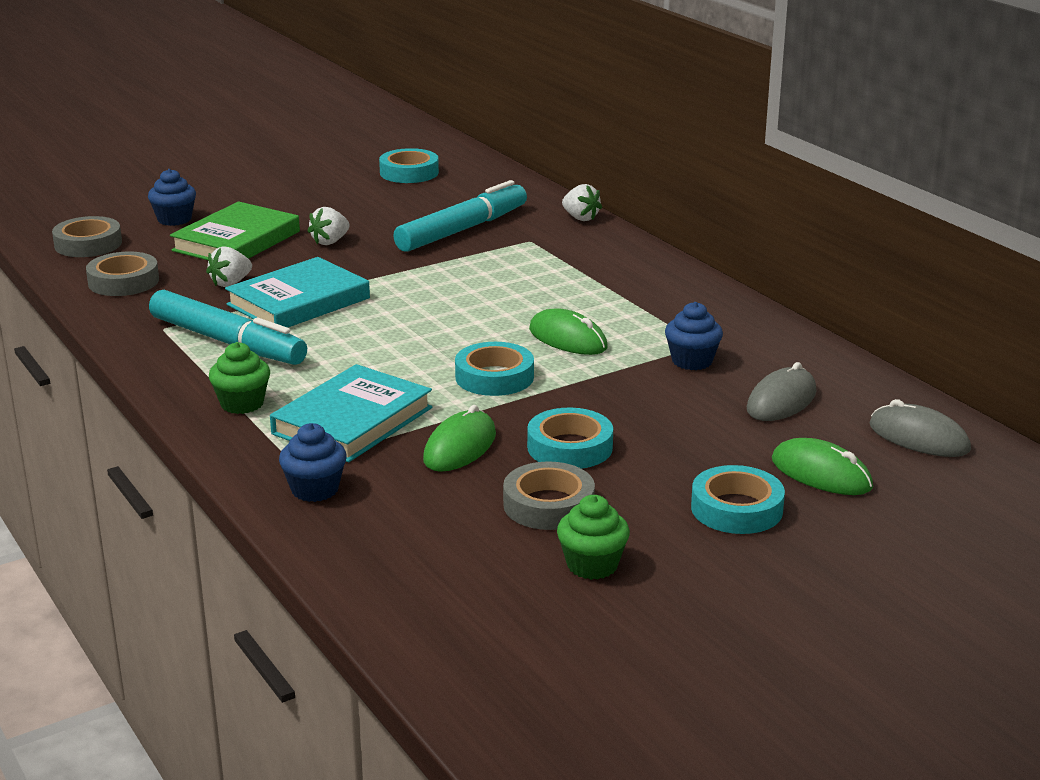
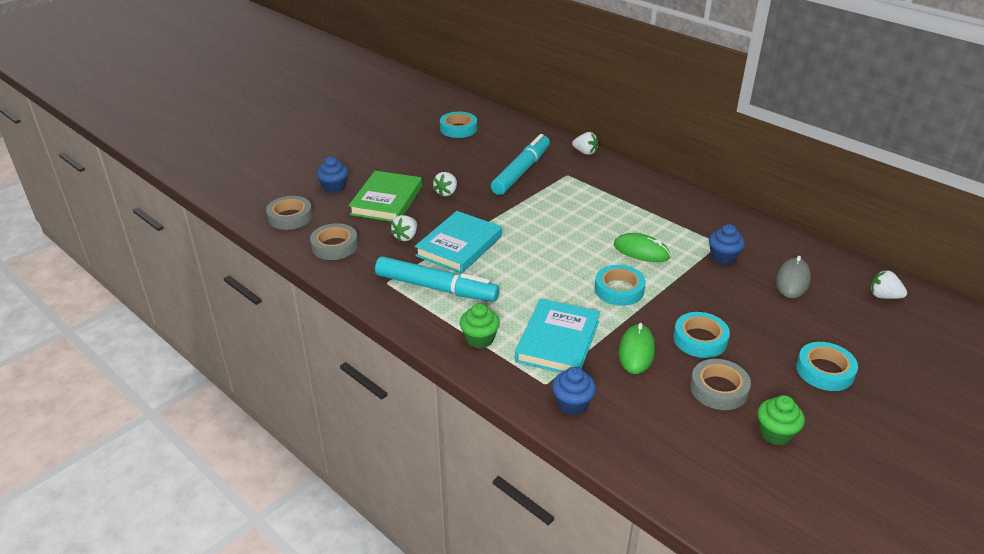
camera: 15 degrees left, 10 degrees up
(821, 474) = (851, 334): green mouse -> none
(919, 438) = (883, 296): grey mouse -> white strawberry

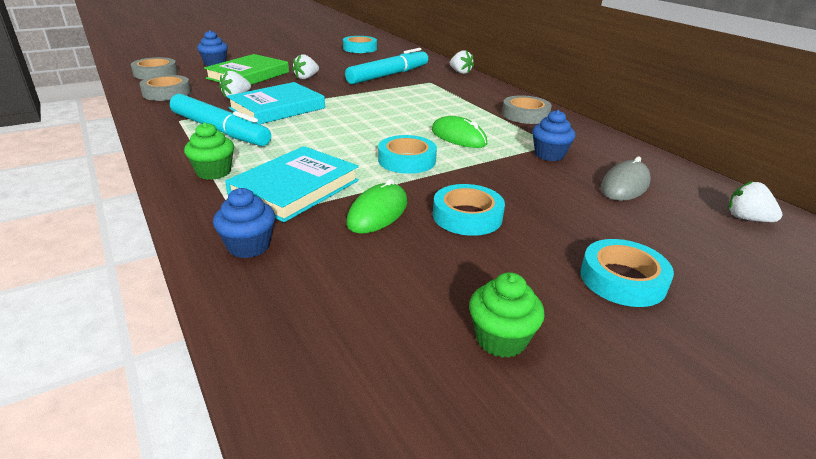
camera: 15 degrees right, 5 degrees down
(718, 389) = (453, 269): grey tape -> grey tape (525, 115)

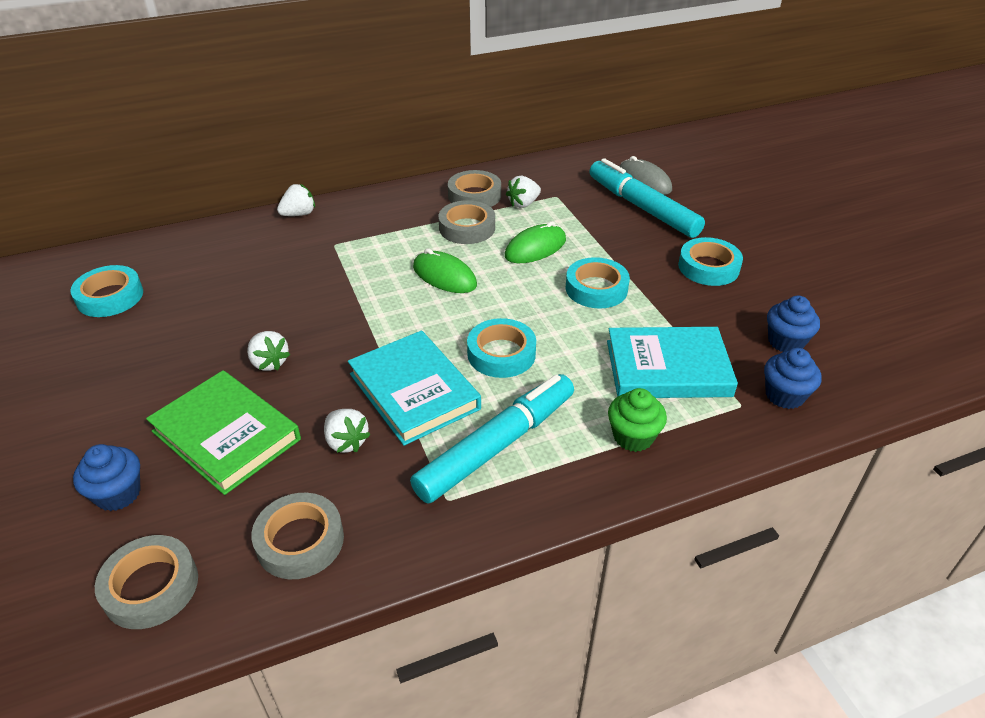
camera: 80 degrees left, 10 degrees up
(295, 188) = (668, 368): turquoise book -> turquoise book turned 45 degrees counterclockwise
(378, 213) = (711, 316): green mouse -> green mouse (444, 276)
(388, 75) = (288, 277): turquoise marker -> turquoise marker (642, 207)
(474, 114) = (467, 228): none -> grey tape
(501, 339) = (860, 277): green cupcake -> none
(549, 155) = (582, 203): blue cupcake -> blue cupcake (786, 342)
(622, 279) = (782, 217): turquoise tape -> turquoise tape (501, 354)
(747, 219) = (691, 149): white strawberry -> white strawberry (523, 204)

